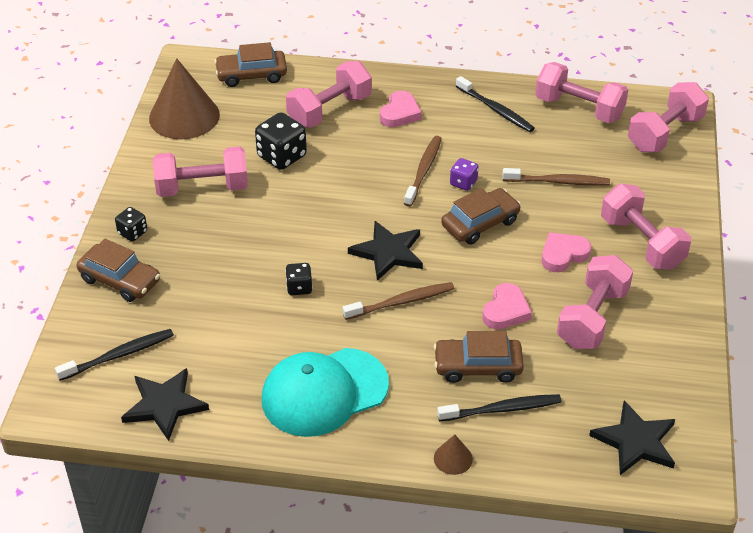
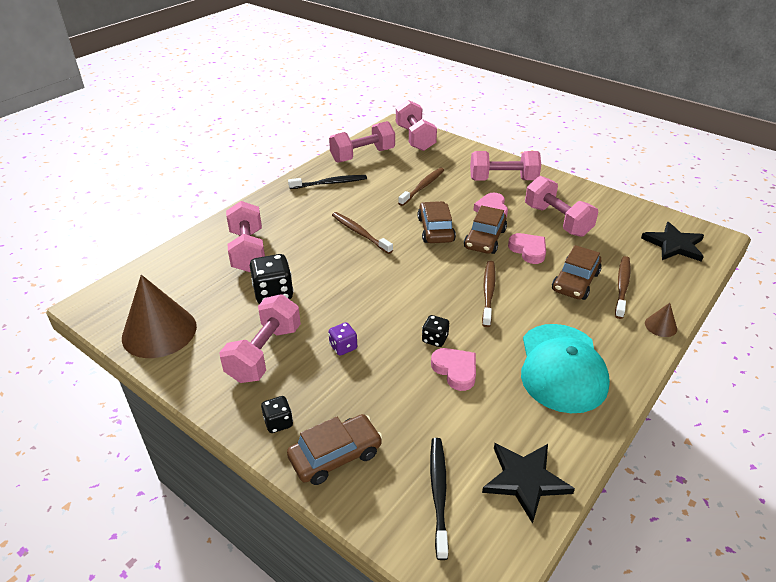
camera: 60 degrees left, 5 degrees down
(251, 75) = (156, 274): brown car -> brown car (485, 239)
(388, 252) = (431, 279): black star -> none
(400, 113) = (288, 221): pink heart -> pink heart (455, 370)
(463, 183) = (389, 221): purple dice -> purple dice (343, 347)
(502, 409) = (622, 286): black toothbrush -> brown toothbrush

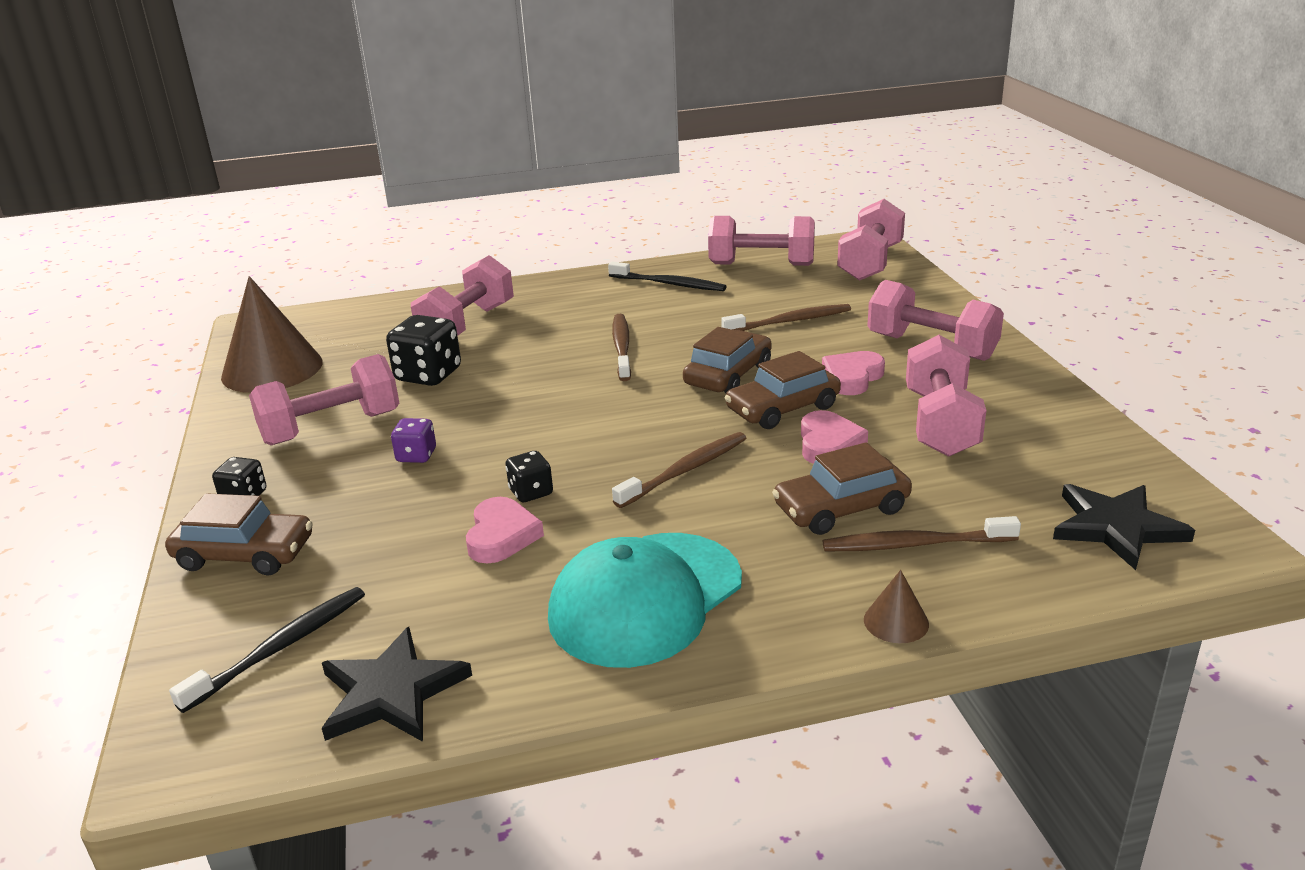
camera: 40 degrees right, 10 degrees down
(622, 286) = (914, 544): brown toothbrush -> brown toothbrush turned 150 degrees counterclockwise

